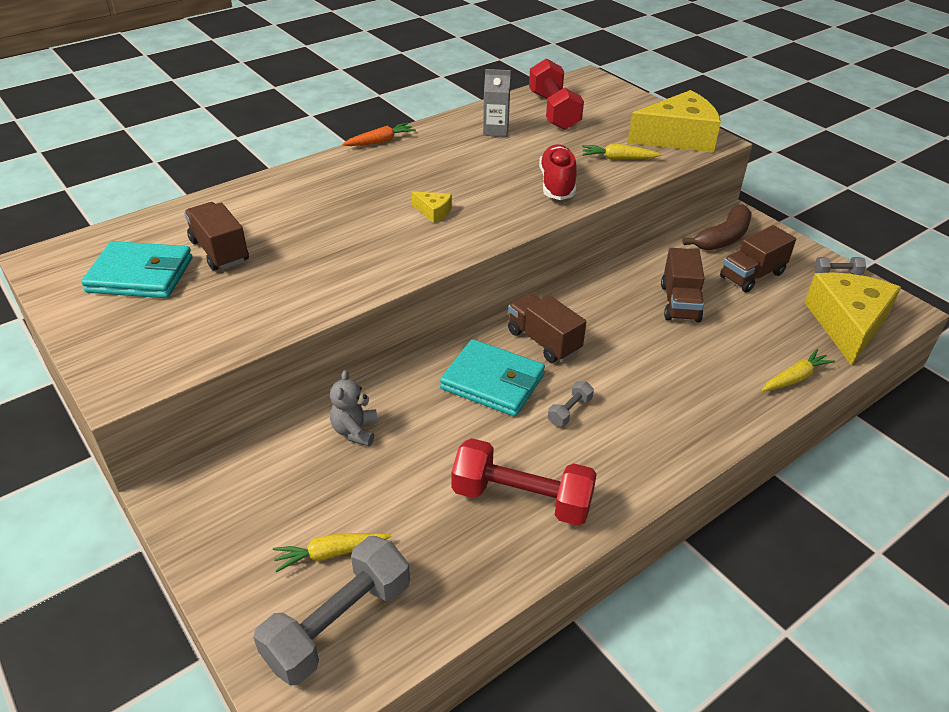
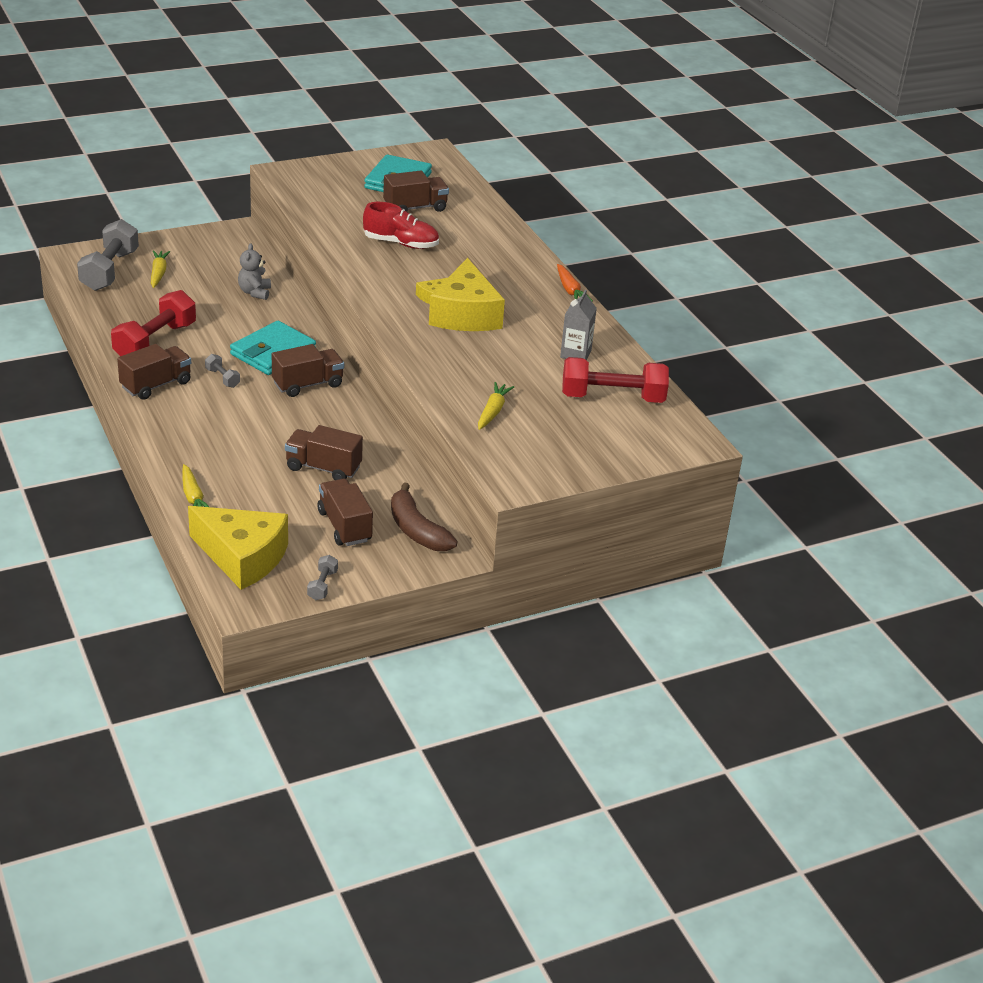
camera: 100 degrees right, 5 degrees down
(338, 624) = (109, 270): grey dumbbell -> grey dumbbell turned 45 degrees clockwise
(355, 431) = (255, 292): grey teddy bear -> grey teddy bear turned 105 degrees counterclockwise
(557, 184) = (455, 365): red shoe -> red shoe (401, 243)
(619, 467) = (156, 385): none -> brown truck
(678, 137) = (526, 462): yellow cheese -> yellow cheese (465, 314)

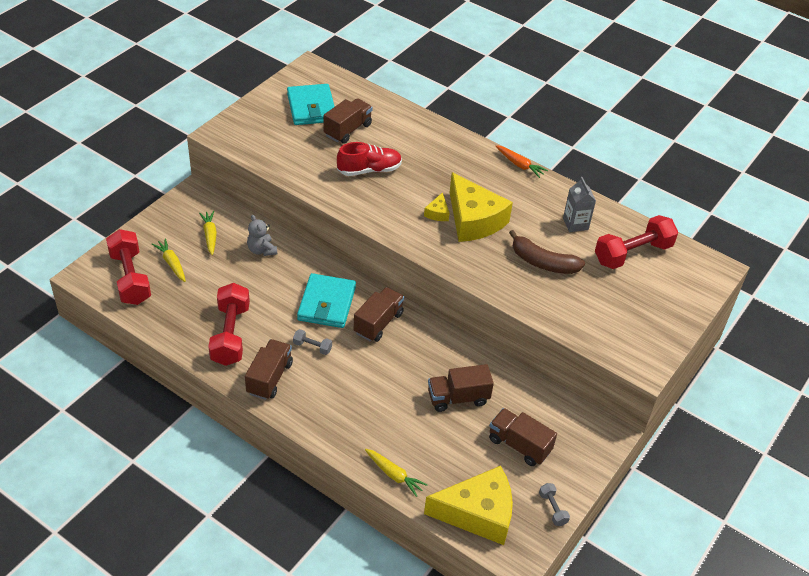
camera: 30 degrees left, 10 degrees up
(109, 270) = (130, 278): grey dumbbell -> red dumbbell
(417, 530) = (567, 423): brown banana -> brown banana (543, 262)
(493, 411) = (573, 304): yellow carrot -> yellow carrot (210, 235)

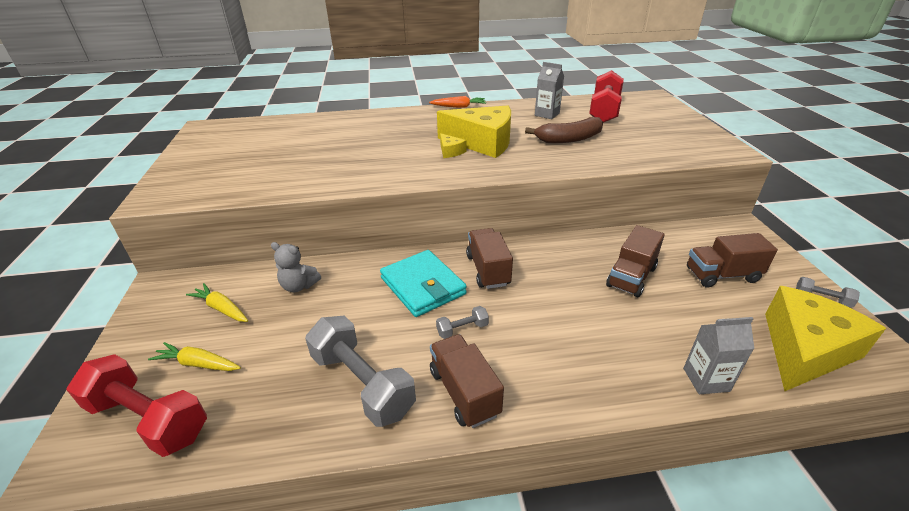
camera: 40 degrees left, 10 degrees down
(230, 335) = (362, 383): red dumbbell -> grey dumbbell
(311, 108) = (239, 145): turquoise wallet -> none
(347, 130) = (294, 143): brown truck -> none
(369, 170) = (352, 155): red shoe -> none
(394, 475) = (706, 379): yellow carrot -> grey carton

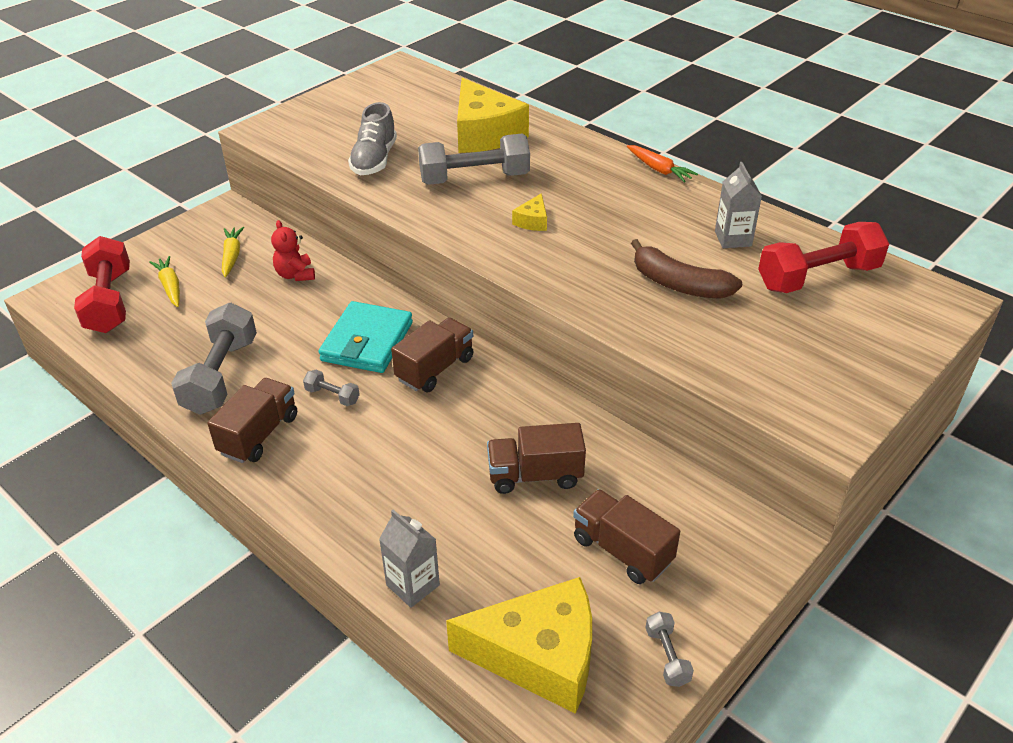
camera: 50 degrees right, 5 degrees up
(289, 172) = (374, 160): none -> grey shoe
(299, 286) = (295, 275): grey teddy bear -> red teddy bear
(376, 151) = (474, 179): none -> grey dumbbell
(482, 142) = (583, 230): yellow cheese -> yellow cheese (484, 134)

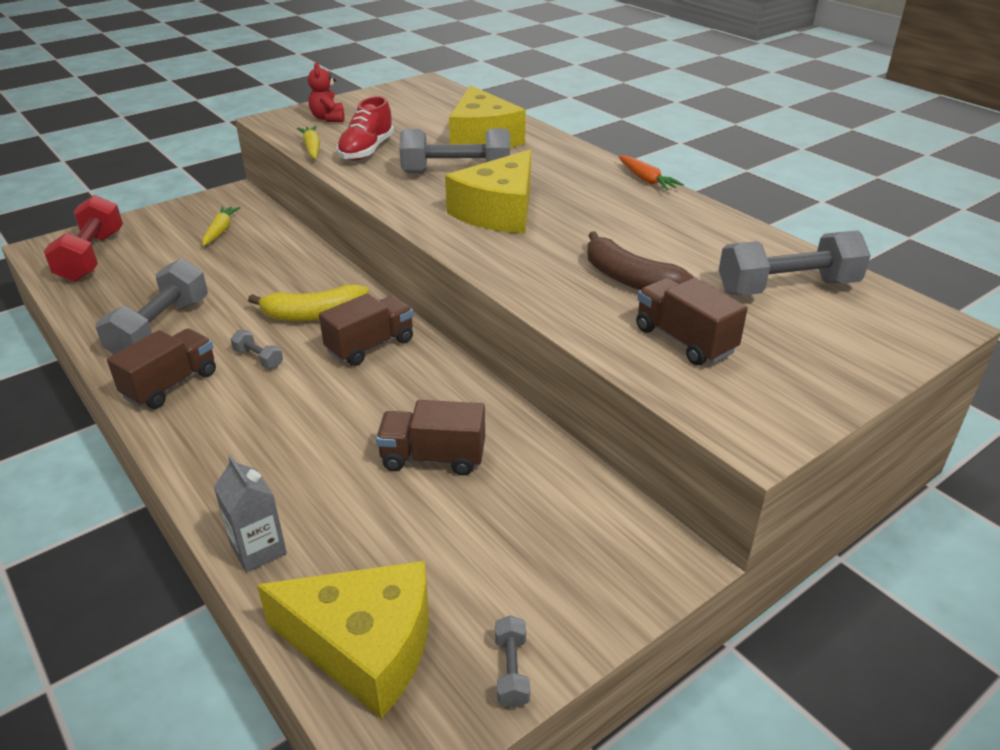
camera: 10 degrees right, 5 degrees down
(170, 286) = (152, 250): yellow carrot -> yellow carrot (312, 148)
(295, 275) = (272, 251): red teddy bear -> red teddy bear (328, 118)
(367, 342) = (314, 314): turquoise wallet -> yellow banana
(374, 160) = (366, 151): grey shoe -> red shoe
(532, 221) = (498, 211): yellow cheese -> yellow cheese, size x2.38
(622, 550) = (500, 546): brown truck -> brown truck (684, 340)
(733, 239) = (704, 245): grey carton -> none
(818, 277) = (787, 287): red dumbbell -> grey dumbbell

